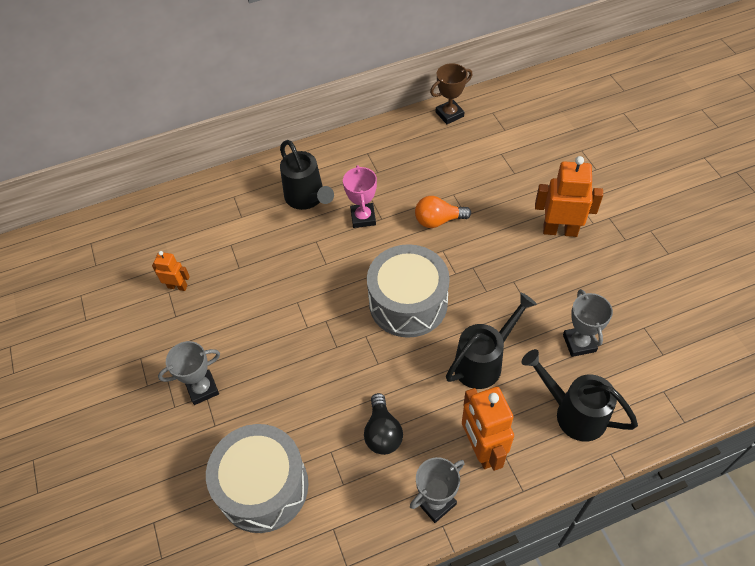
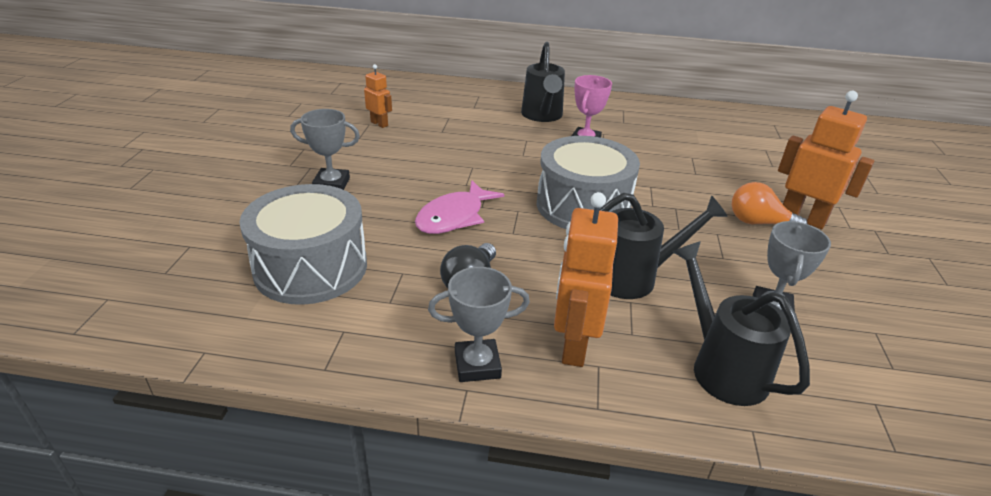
camera: 25 degrees right, 20 degrees down
(324, 371) = (454, 217): none -> pink fish
(438, 220) = (661, 167): orange light bulb -> orange light bulb (758, 223)
(449, 114) = (726, 113): brown trophy -> none

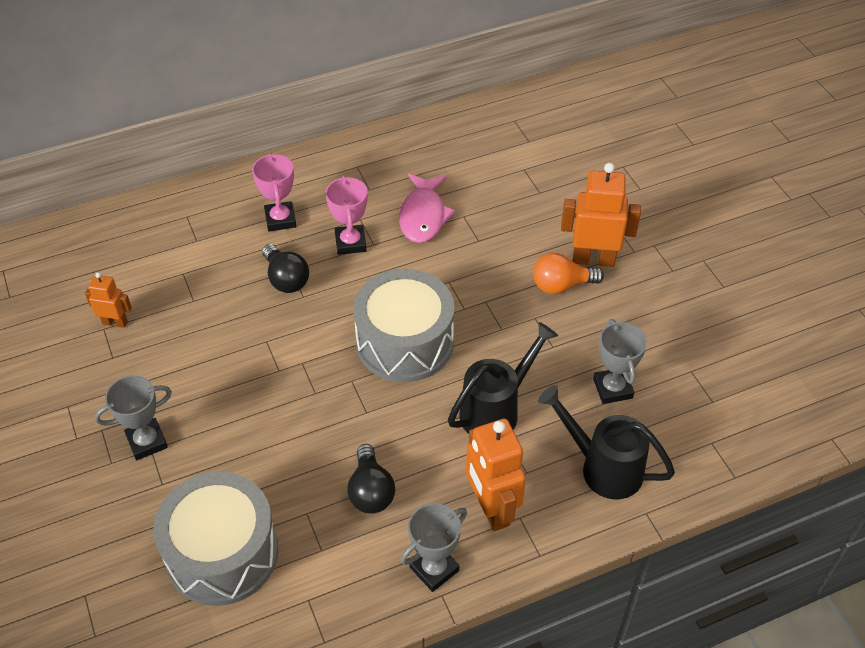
camera: 30 degrees left, 15 degrees up
(454, 217) = (300, 421): pink fish -> pink fish (423, 216)
(518, 143) = (286, 279): none -> black light bulb
(542, 116) = (280, 219): black watering can -> pink trophy

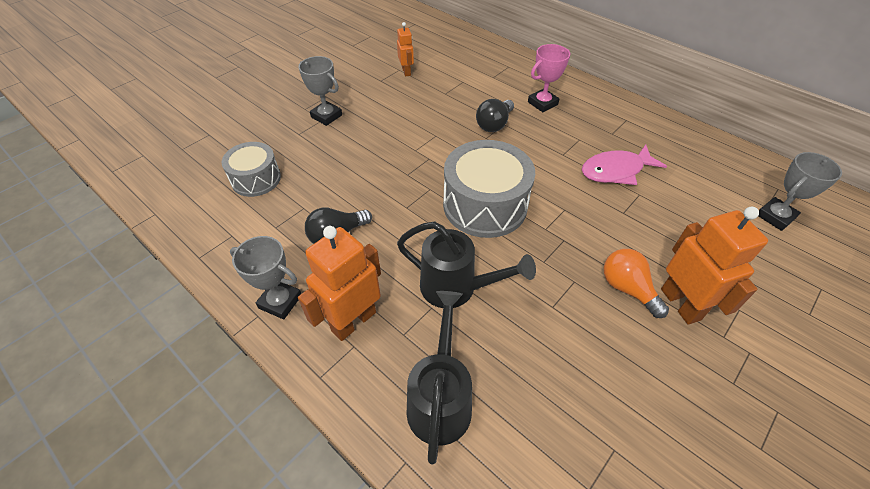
camera: 65 degrees right, 0 degrees up
(222, 553) = (256, 179): grey drum -> grey drum, size x0.60
(350, 243) = (553, 142): pink trophy -> none
(612, 388) = (538, 375): grey trophy -> grey trophy (775, 216)

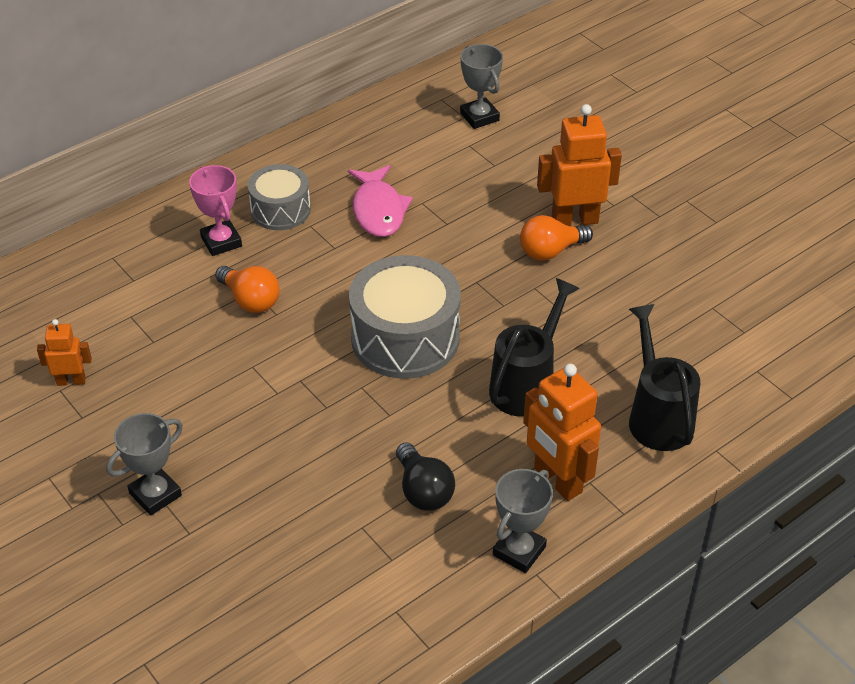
camera: 80 degrees left, 5 degrees down
(256, 179) = (284, 587): grey drum -> grey drum (280, 210)
(440, 399) = (657, 416): black watering can -> black watering can turned 60 degrees clockwise
(494, 124) = (250, 300): black light bulb -> orange light bulb

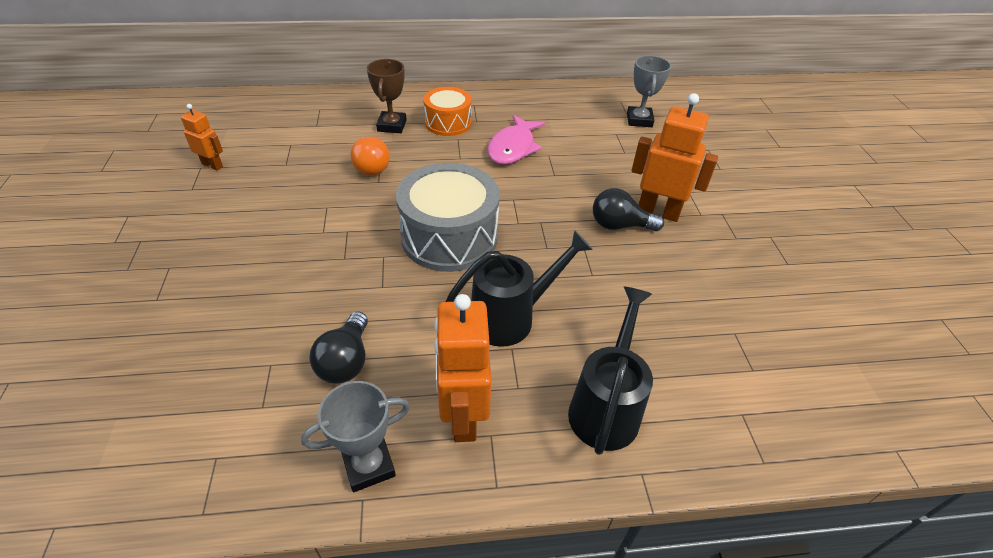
camera: 30 degrees right, 0 degrees up
(155, 494) = (170, 260): grey trophy -> none
(221, 241) = (392, 126): pink trophy -> brown trophy
(280, 210) = (448, 123): grey drum -> orange drum
(550, 251) = (619, 225): orange light bulb -> black light bulb

